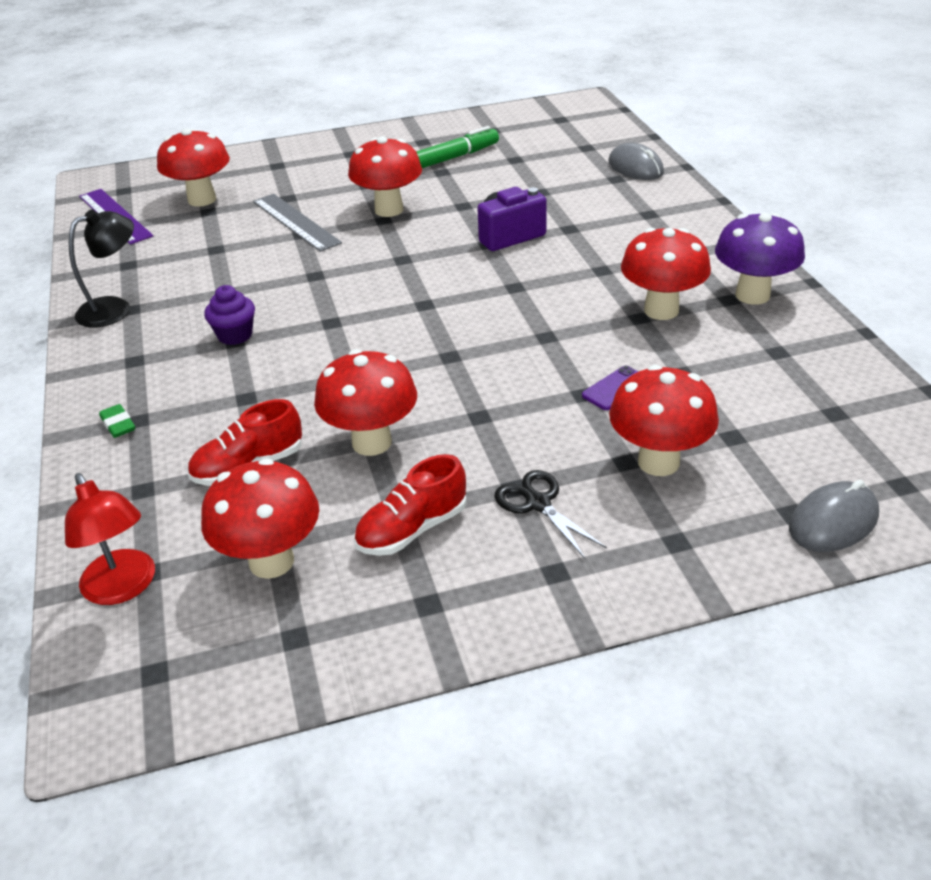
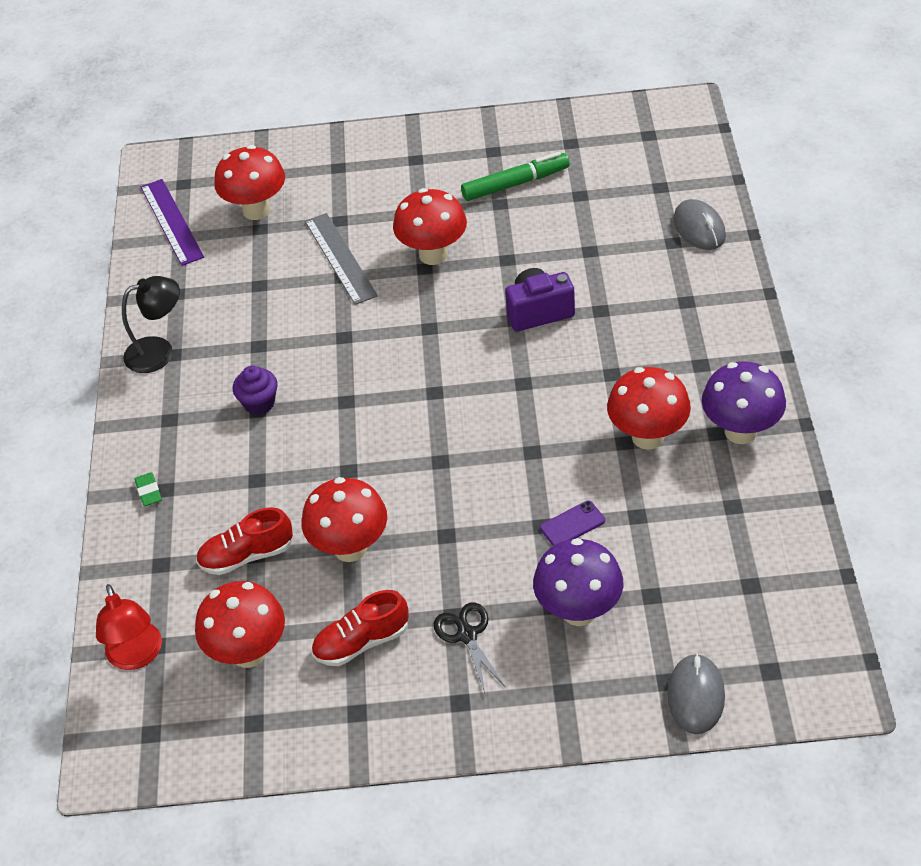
camera: 15 degrees right, 10 degrees up
(658, 462) = (579, 611): red mushroom -> purple mushroom
(833, 521) = (695, 696): grey mouse -> grey mouse turned 60 degrees counterclockwise

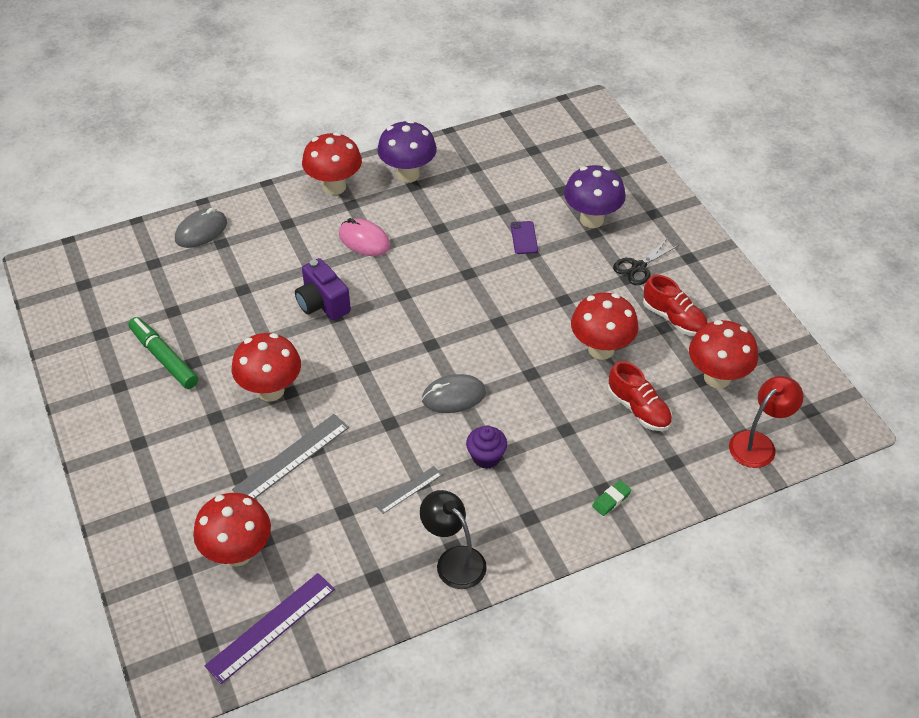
camera: 115 degrees left, 0 degrees up
(255, 335) = (408, 489): none -> grey ruler
(572, 524) = (524, 238): purple phone -> purple phone turned 45 degrees clockwise
(629, 365) = (364, 240): none -> pink mouse
(648, 436) = (430, 217): red mushroom -> red mushroom (334, 187)
(695, 696) = (624, 158): grey mouse -> grey mouse (453, 396)

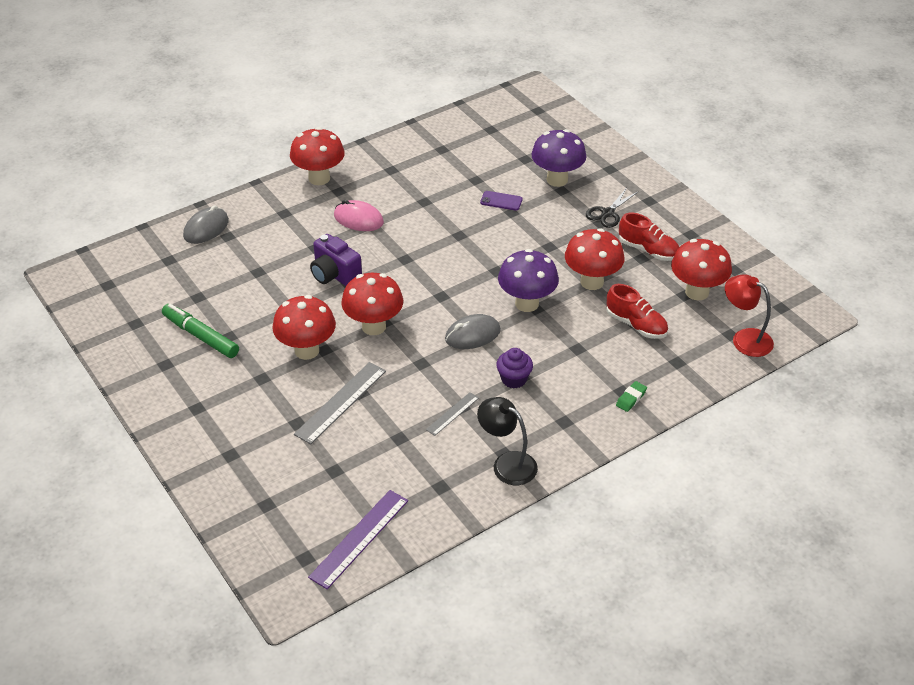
camera: 10 degrees left, 5 degrees down
(238, 553) = (313, 484): red mushroom -> red mushroom (374, 326)
(408, 174) = (383, 161): purple mushroom -> purple mushroom (527, 303)
(524, 238) = (501, 201): purple phone -> purple phone turned 60 degrees counterclockwise
(758, 443) = (744, 339): red lamp -> red lamp turned 90 degrees counterclockwise

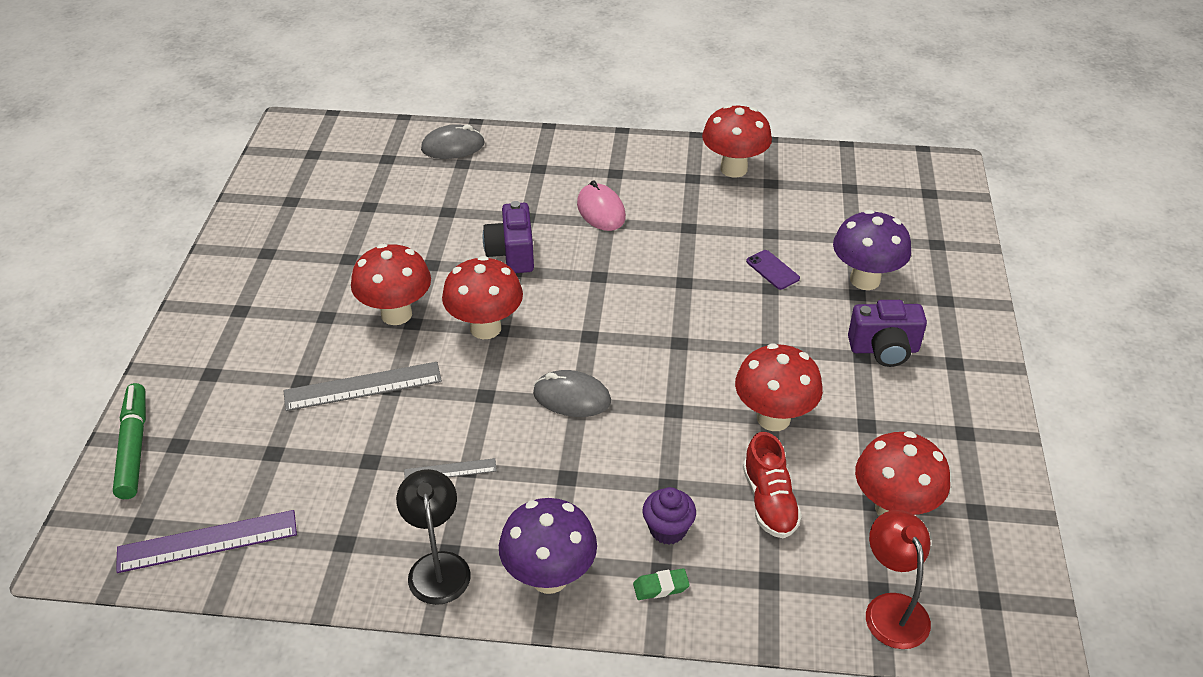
camera: 40 degrees right, 0 degrees up
(201, 336) = (326, 244): green marker -> green marker (134, 447)
(319, 178) = (611, 151): red mushroom -> red mushroom (733, 169)
(514, 379) = (557, 475): purple cupcake -> purple cupcake (668, 529)
(527, 303) = (670, 398): purple mushroom -> purple mushroom (549, 577)
(607, 213) = (884, 349): black scissors -> purple camera
(648, 250) = (886, 421): red shoe -> none

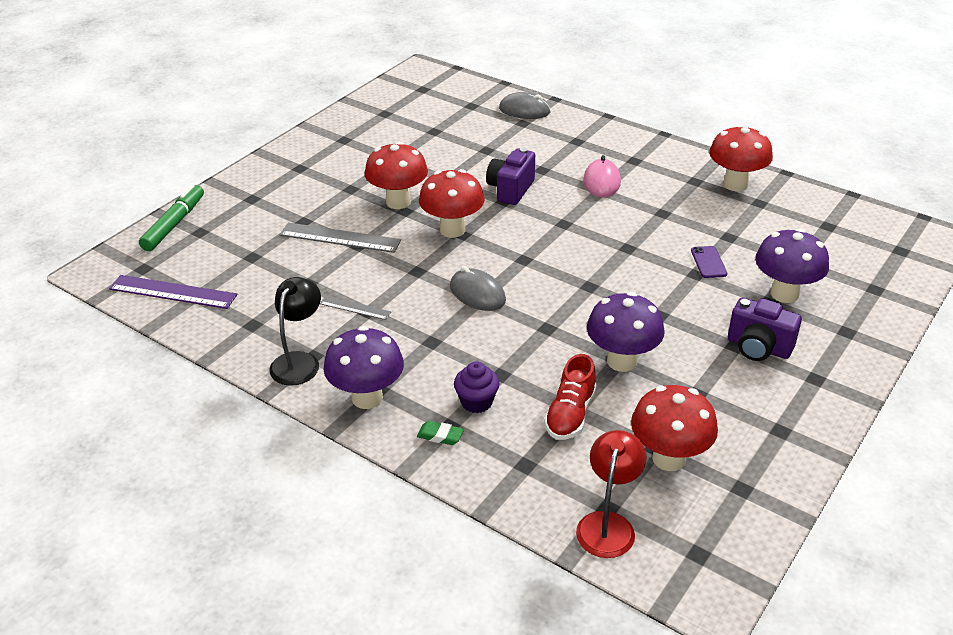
camera: 30 degrees right, 5 degrees down
(773, 418) = (622, 361): red mushroom -> purple mushroom

